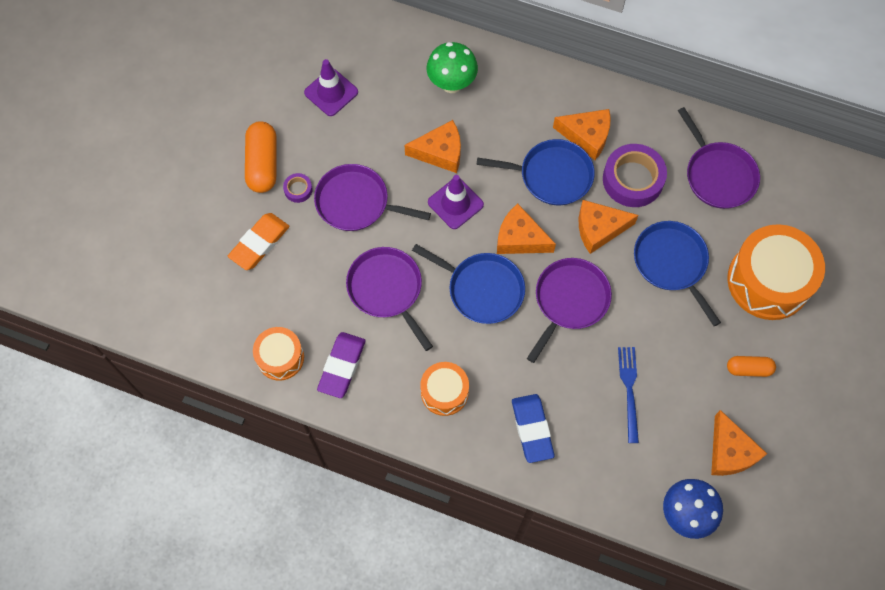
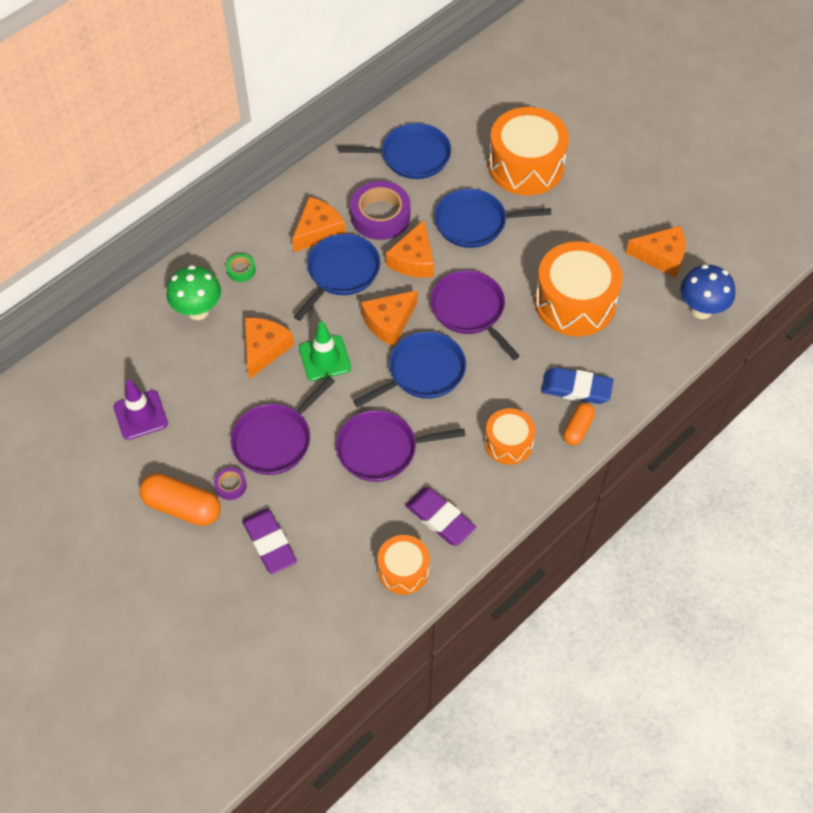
camera: 65 degrees left, 10 degrees down
(259, 243) = (269, 543): orange eraser -> purple eraser
(455, 203) = (325, 358): purple traffic cone -> green traffic cone
(510, 96) = (241, 270): none -> green tape
(629, 390) = (575, 302): blue fork -> orange drum
(718, 175) = (411, 156): purple pan -> blue pan
(748, 369) = (596, 212): orange capsule -> orange capsule (578, 429)

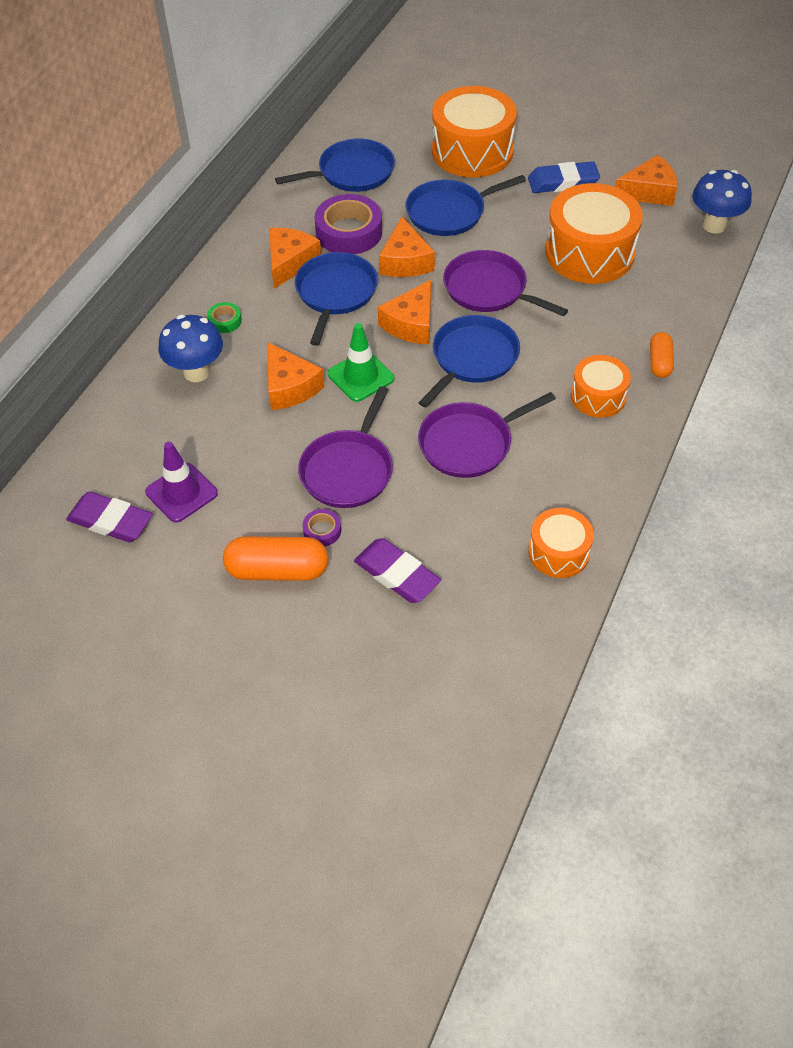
camera: 20 degrees left, 5 degrees down
(198, 311) = (196, 372): green mushroom -> blue mushroom
(264, 349) = (290, 387): orange cheese -> orange cheese turned 150 degrees clockwise
(440, 519) = (569, 489): purple eraser -> purple eraser (111, 521)
(576, 388) = (636, 327): blue eraser -> blue eraser (563, 182)

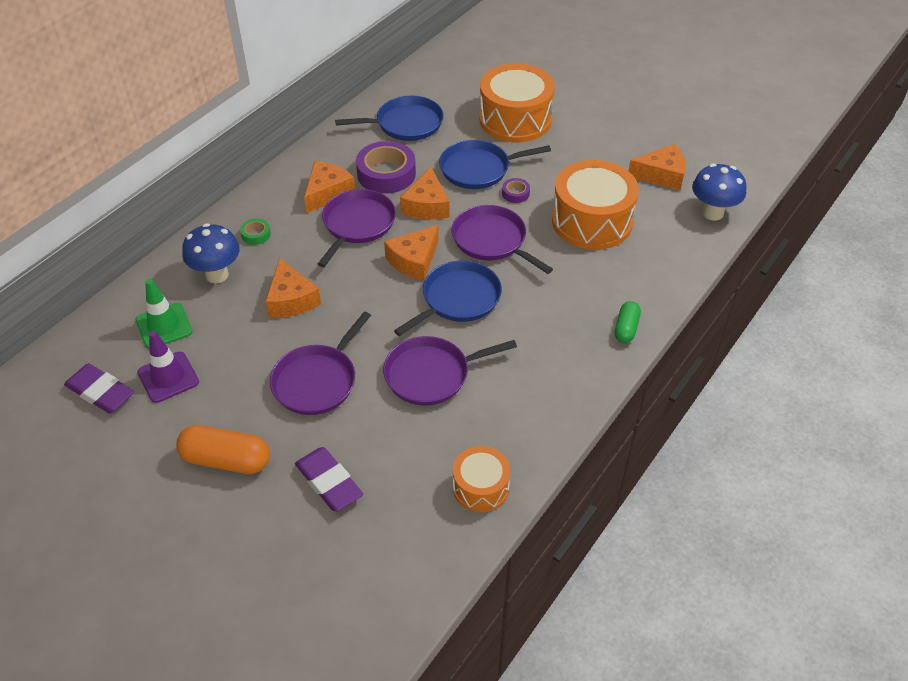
camera: 10 degrees right, 5 degrees down
(322, 531) = (276, 431): purple tape -> purple tape (515, 193)
(335, 293) = (357, 225): blue pan -> purple pan
(361, 376) = (355, 300): green traffic cone -> green traffic cone (164, 326)
(563, 182) = (587, 156): blue eraser -> none
(598, 396) = (560, 350): orange drum -> none
(659, 362) = (626, 328): orange capsule -> green capsule

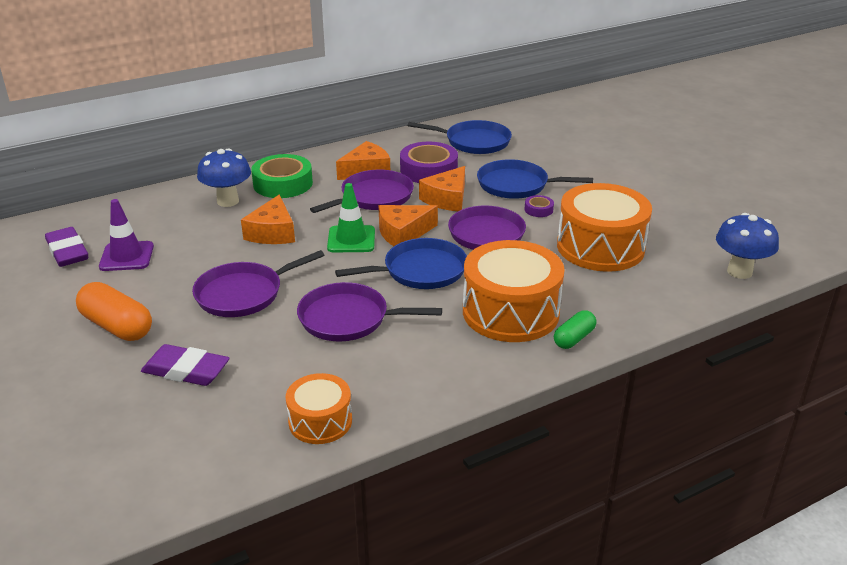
camera: 25 degrees right, 15 degrees down
(164, 326) = (156, 223): green traffic cone -> green traffic cone (351, 239)
(256, 234) = (283, 183): green tape -> green tape, size x2.16
(329, 482) = (186, 370): purple eraser -> purple eraser turned 60 degrees counterclockwise
(515, 119) = (579, 159): orange drum -> orange drum (510, 312)
(661, 175) = (702, 230): orange cheese -> none

